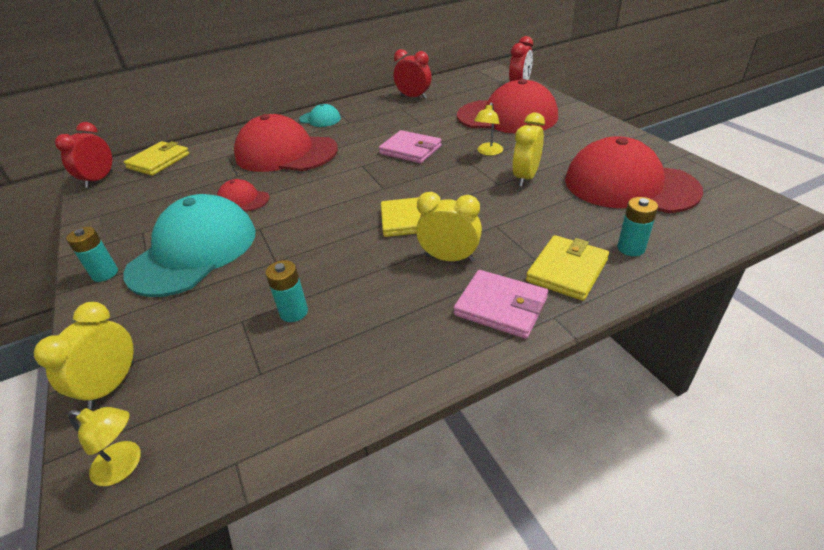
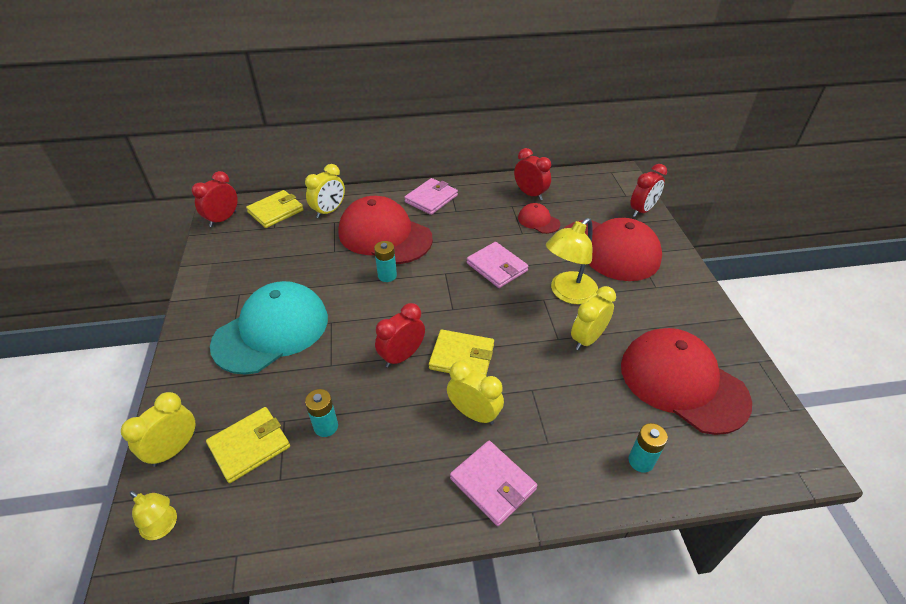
camera: 15 degrees right, 5 degrees up
(105, 274) = (199, 332): turquoise battery -> turquoise battery (387, 276)
(218, 149) = (329, 211): none -> yellow clock
(243, 199) = (329, 283): red cap -> red cap (538, 221)
(320, 119) = (431, 198): turquoise cap -> pink wallet
(350, 234) = (402, 356): none -> red clock
(488, 152) = (567, 293): yellow lamp -> yellow lamp, size x1.82
(567, 270) = (569, 465): yellow wallet -> yellow wallet (249, 446)

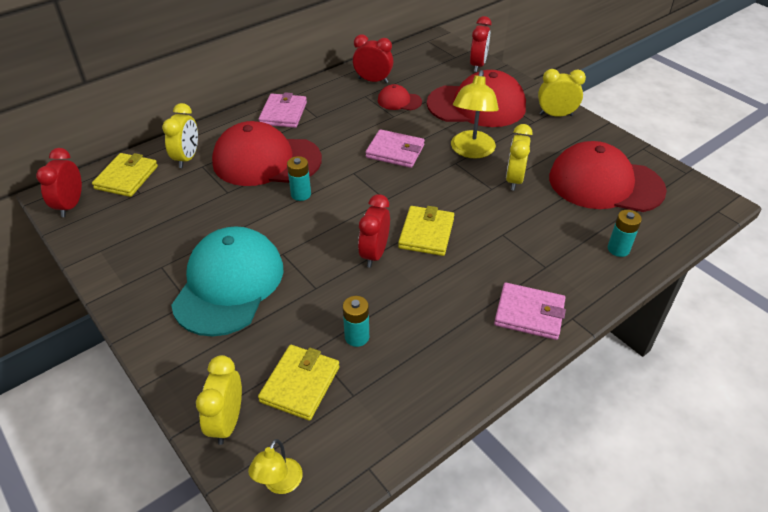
camera: 30 degrees left, 0 degrees up
(163, 527) = (279, 484): yellow lamp -> yellow lamp turned 105 degrees clockwise
(462, 357) = (426, 233): yellow wallet -> yellow wallet turned 60 degrees counterclockwise
(474, 413) = (473, 271): yellow clock -> yellow clock (556, 115)

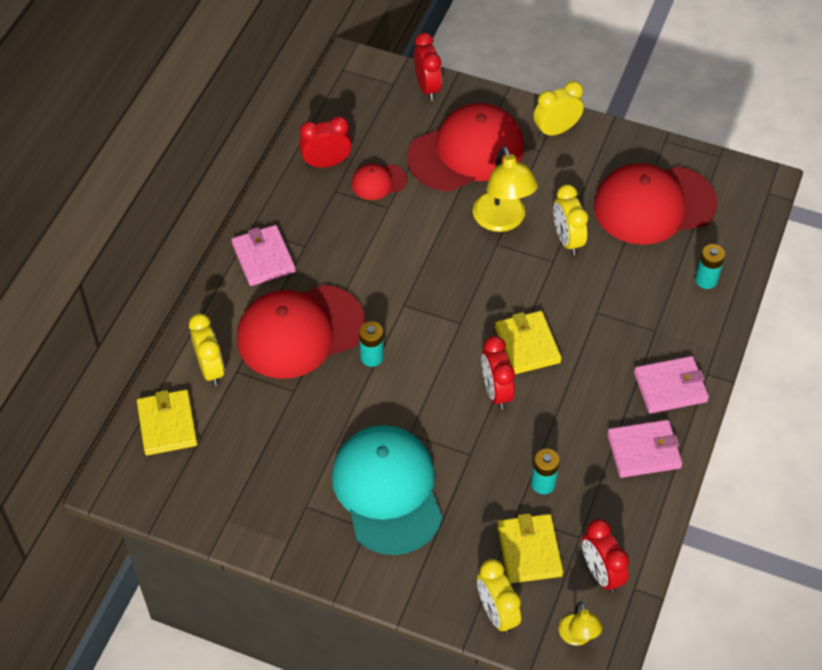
camera: 30 degrees left, 10 degrees up
(70, 205) = (141, 487): red clock -> red clock (601, 573)
(395, 151) = (425, 256): pink wallet -> pink wallet (643, 451)

